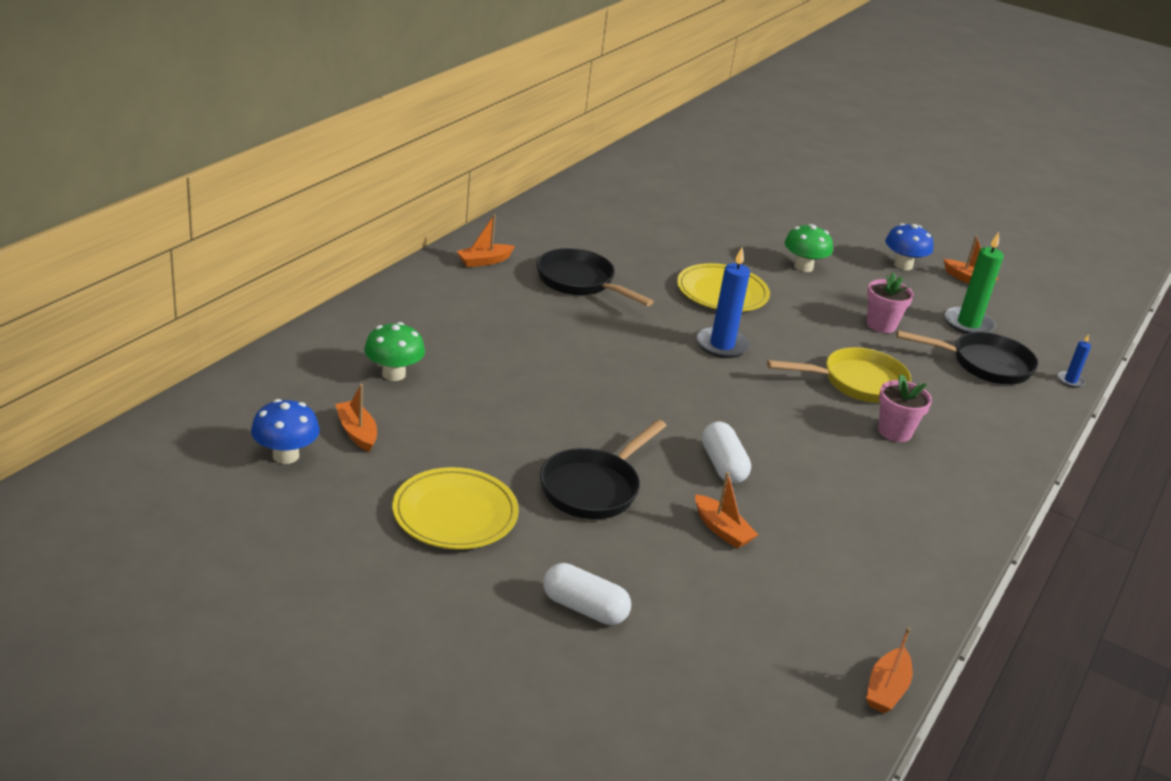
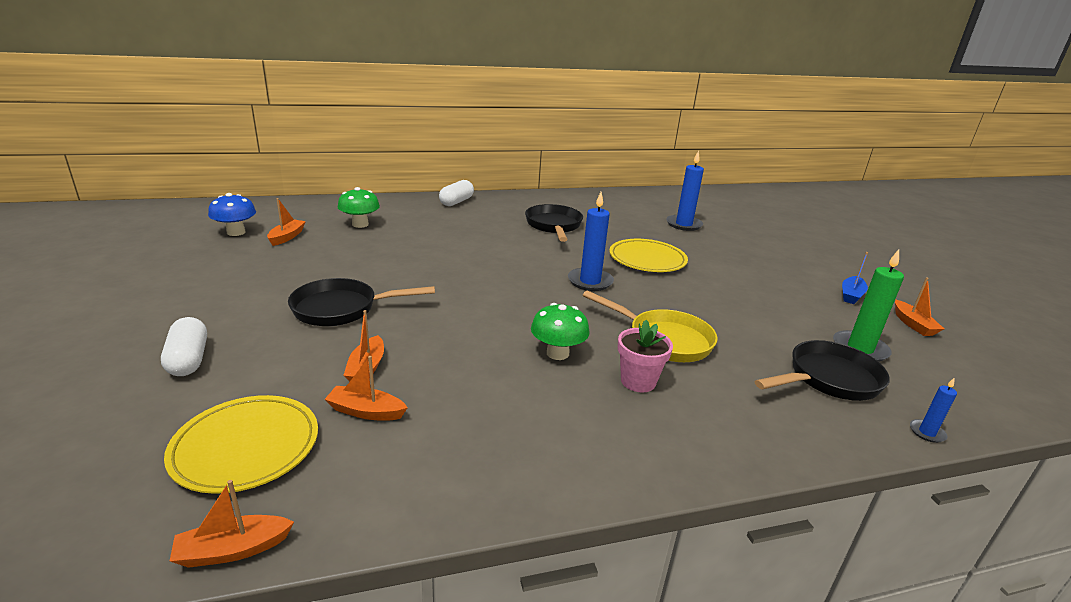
camera: 45 degrees right, 5 degrees down
(455, 514) = (244, 285): yellow plate -> yellow plate (246, 447)
(484, 261) = (514, 203): orange boat -> orange boat (366, 411)
(682, 225) = (683, 224): none -> blue candle
(723, 465) = (449, 336): white capsule -> white capsule (456, 202)
(803, 267) = (746, 268): green mushroom -> green mushroom (557, 353)
(881, 325) = (758, 318): pink flower pot -> none
(903, 265) = (851, 295): blue mushroom -> blue boat
(984, 364) = (828, 379): black pan -> black pan turned 75 degrees counterclockwise

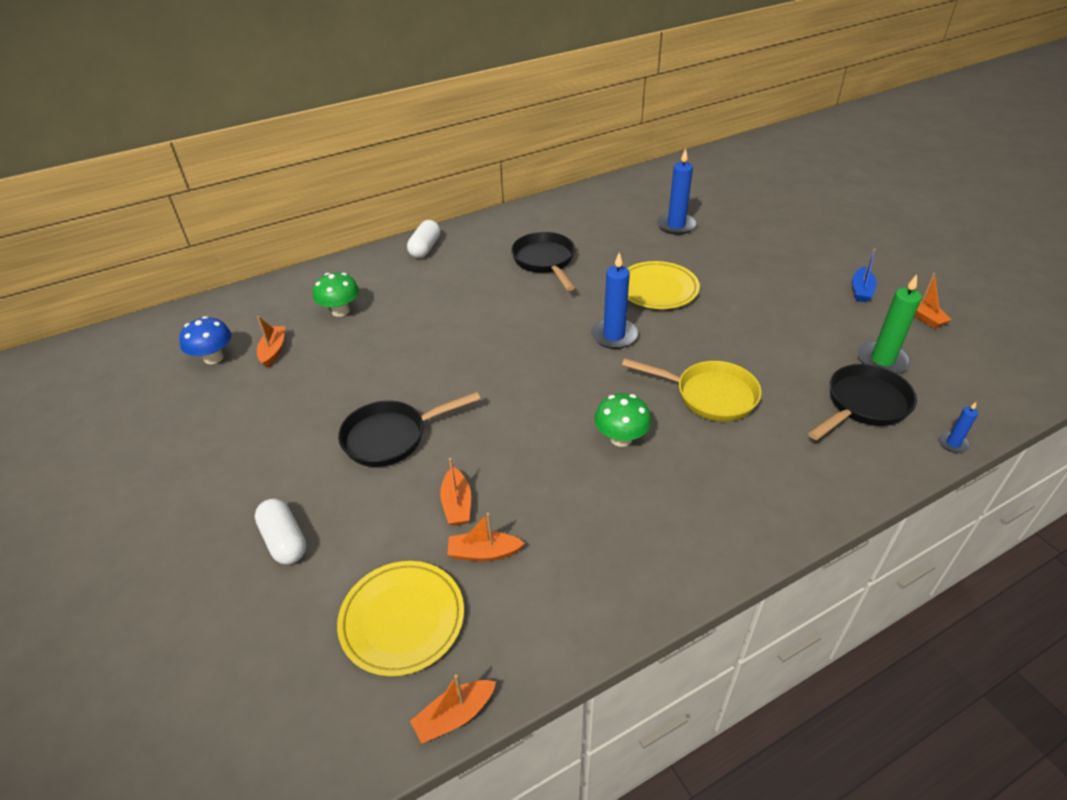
camera: 10 degrees left, 15 degrees up
(638, 381) = (704, 452): pink flower pot -> none

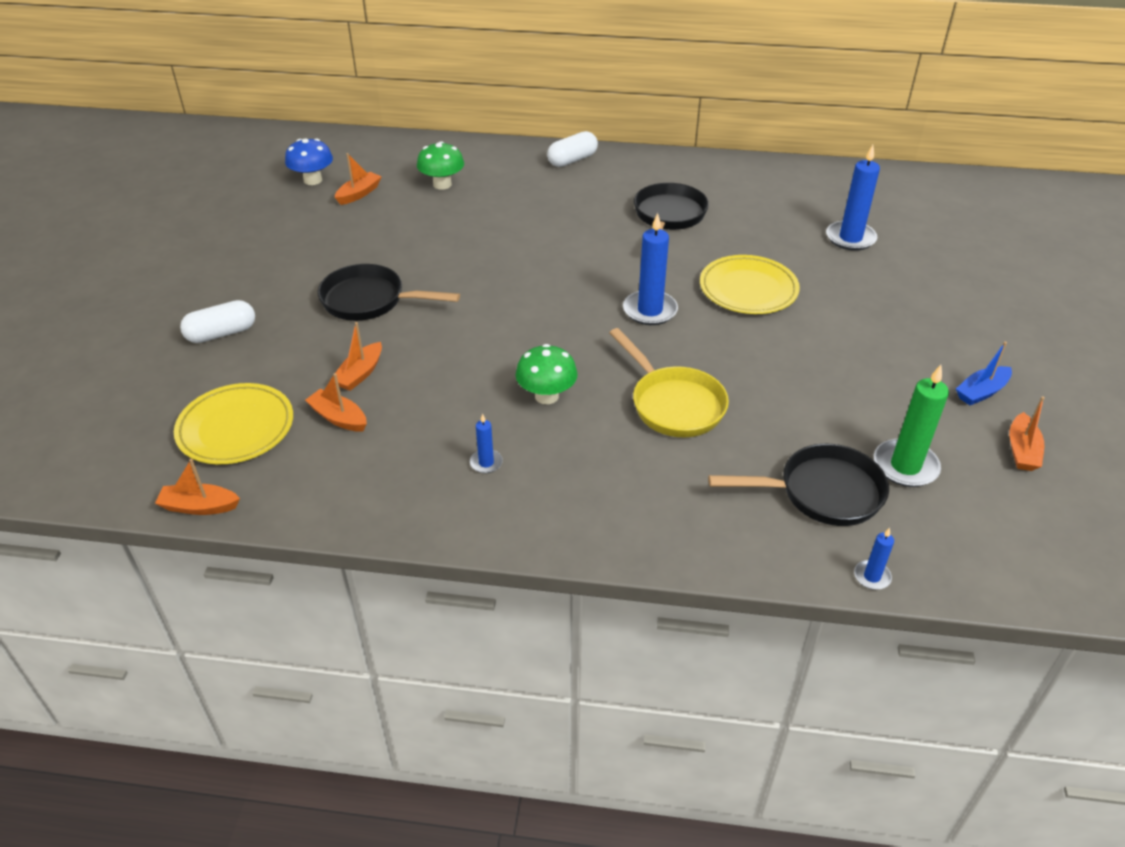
camera: 35 degrees right, 0 degrees up
(284, 540) = (221, 333): white capsule -> white capsule turned 60 degrees clockwise
(641, 517) = (486, 463): none -> blue candle

